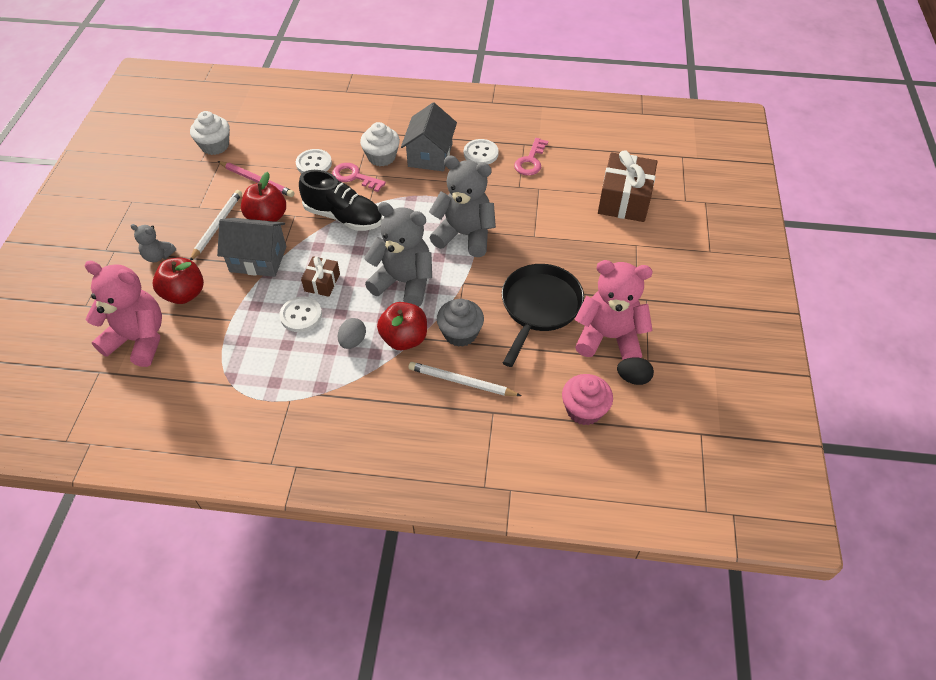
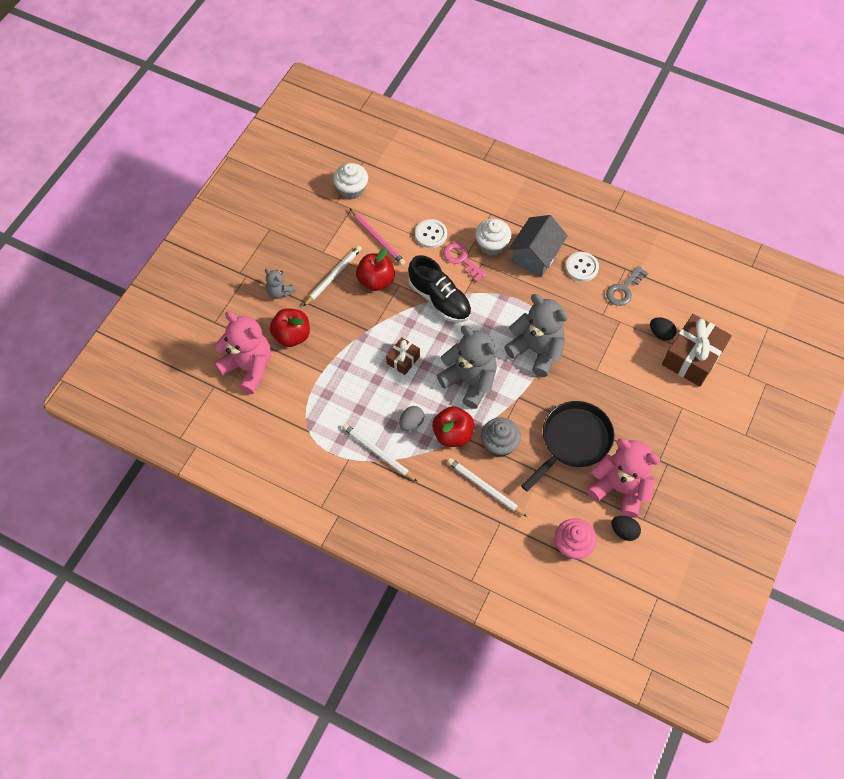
camera: 20 degrees right, 10 degrees up
(258, 259) = (358, 320): grey house -> none
(301, 315) = (377, 385): white button -> none
(324, 383) = (378, 453): none -> white pencil
(530, 161) = (624, 289): pink key -> grey key
(584, 188) = (660, 333): none -> black egg

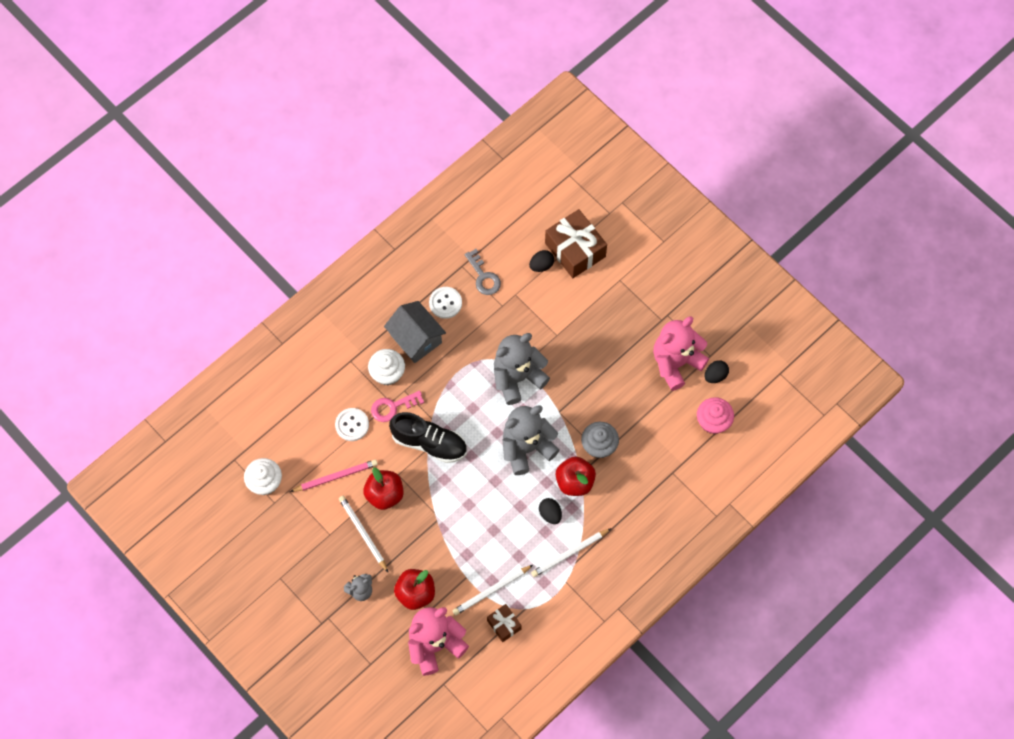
camera: 70 degrees left, 5 degrees up
(403, 360) = (482, 499): brown gift -> brown gift (504, 625)
(411, 423) = (550, 514): grey egg -> black egg
(440, 299) = (429, 443): black shoe -> black shoe turned 45 degrees clockwise
(485, 488) = (636, 473): white pencil -> white pencil (491, 590)
(573, 441) = (619, 383): black pan -> none

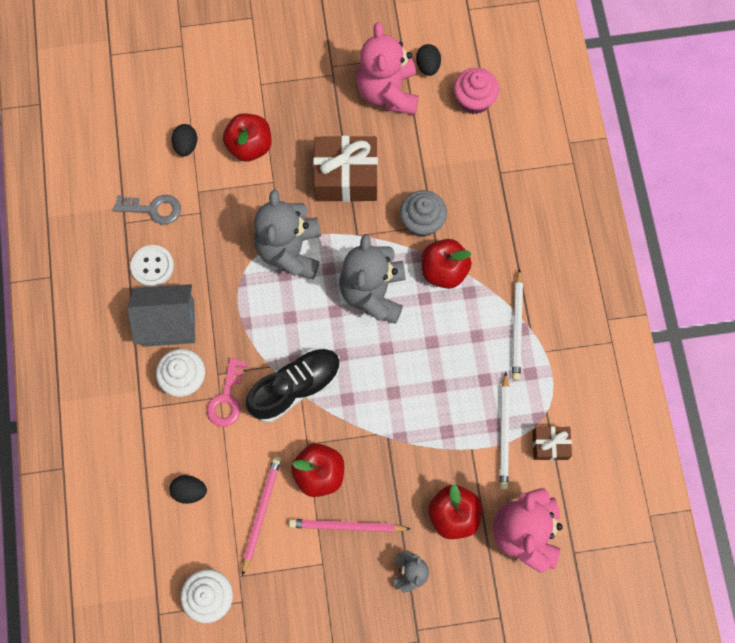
camera: 55 degrees left, 5 degrees up
(352, 425) = (215, 455): white button -> none
(363, 533) = (347, 526): white pencil -> pink pencil
(550, 514) = (461, 318): black egg -> black egg (190, 491)
(570, 304) = (250, 146): none -> red apple
(575, 250) = (195, 103): brown gift -> brown gift (346, 177)

